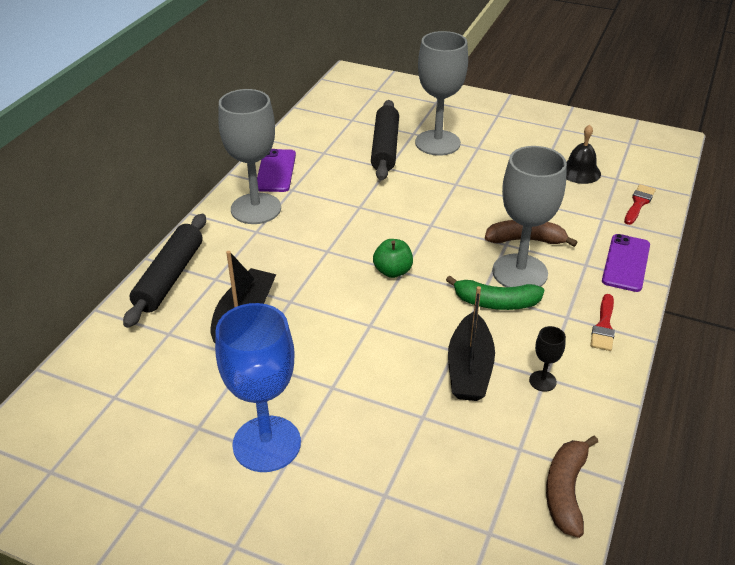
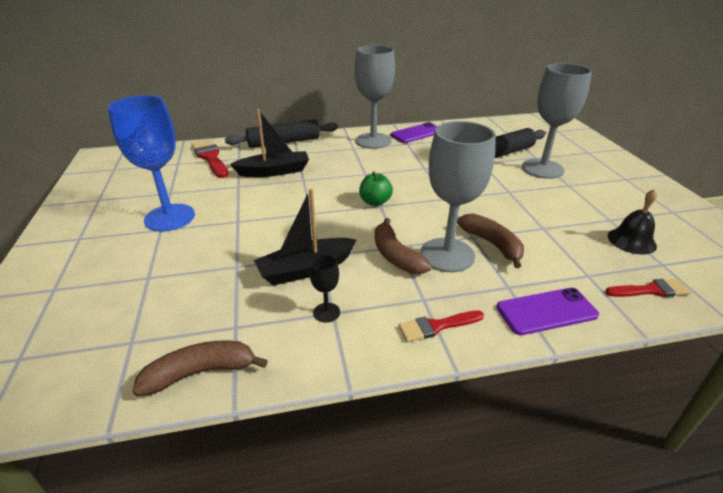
camera: 55 degrees right, 5 degrees down
(135, 359) = (210, 157): none -> red brush
(495, 302) = (395, 256): green banana -> brown banana

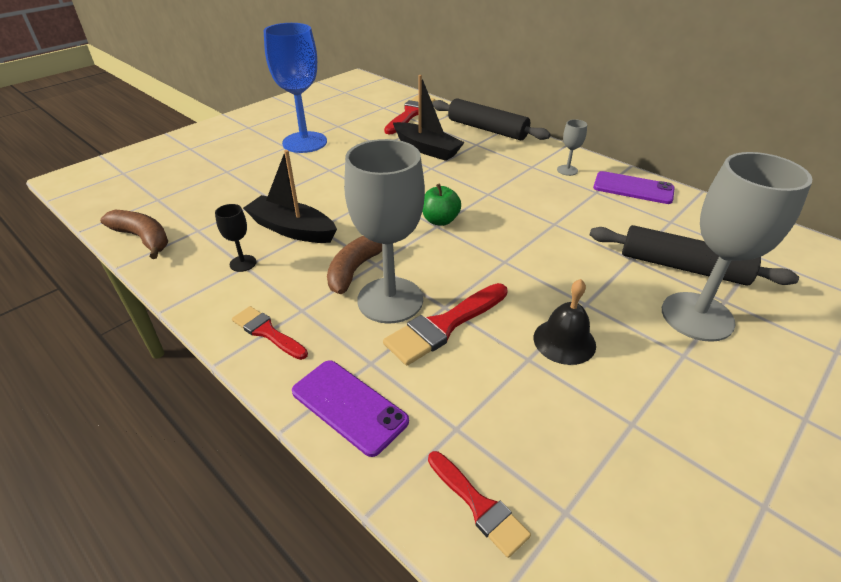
camera: 55 degrees right, 5 degrees up
(373, 141) = (567, 170): grey goblet -> grey goblet, size x0.43
(492, 244) = (444, 326): brown banana -> red brush
(631, 241) = (596, 461): black bell -> black bell (564, 341)

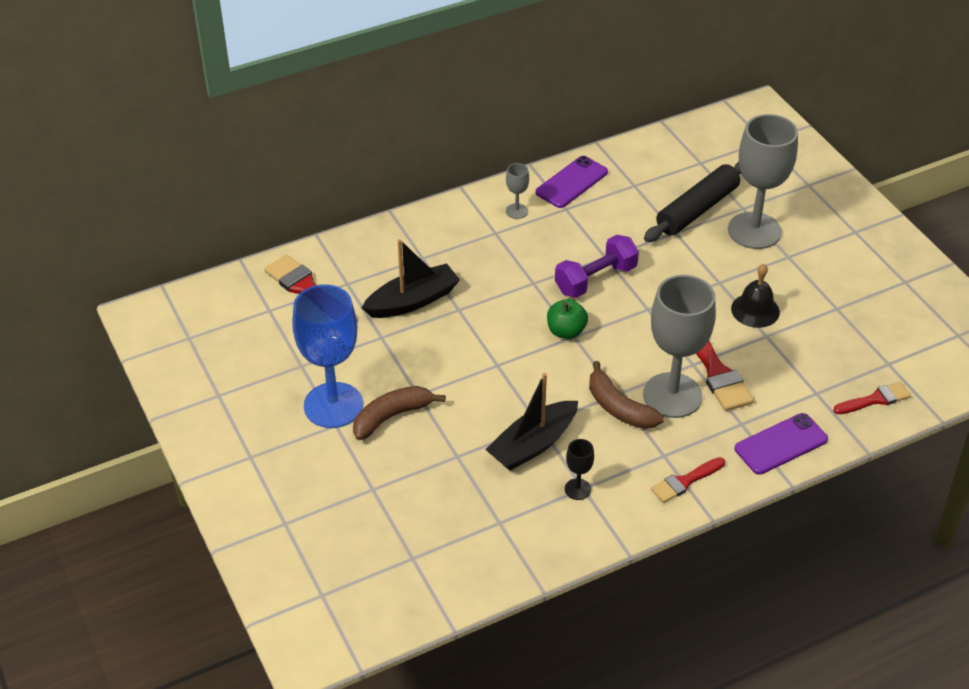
camera: 70 degrees left, 5 degrees up
(143, 238) = (496, 570): brown banana -> brown banana (392, 416)
(487, 129) = (391, 237): black rolling pin -> none
(519, 223) = (595, 279): none -> purple dumbbell

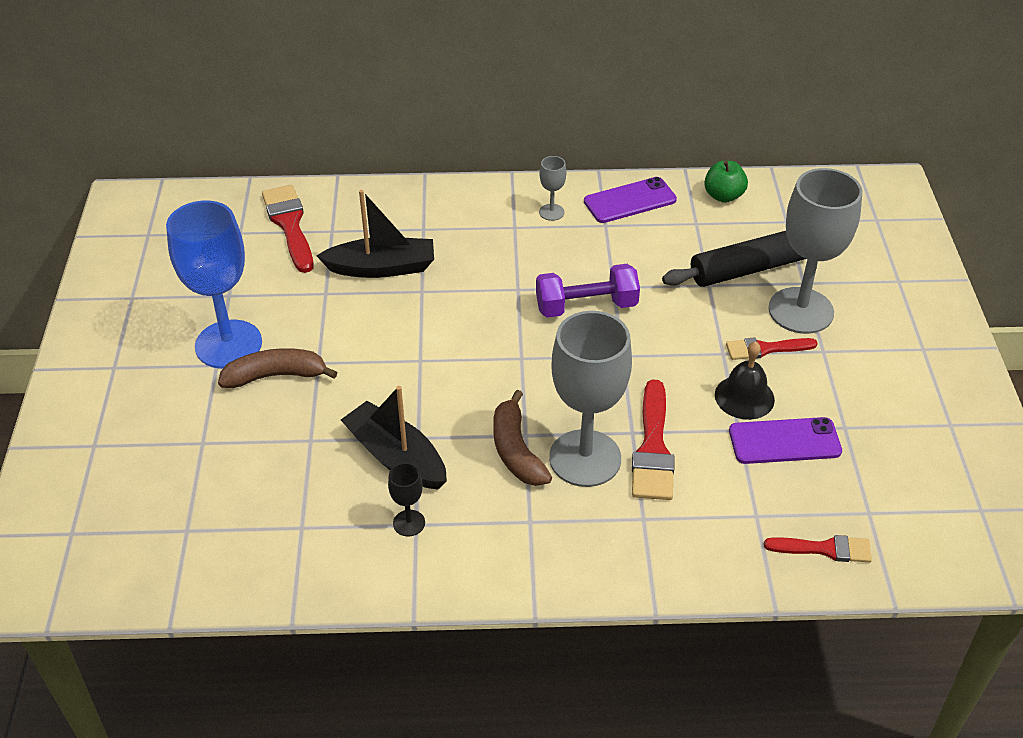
camera: 25 degrees right, 0 degrees up
(533, 445) = (396, 457): black boat -> black boat turned 60 degrees clockwise
(566, 331) = (516, 350): green apple -> green apple (723, 196)
(685, 481) = (533, 560): red brush -> red brush (765, 349)
(781, 444) = (674, 559): purple phone -> purple phone (784, 441)

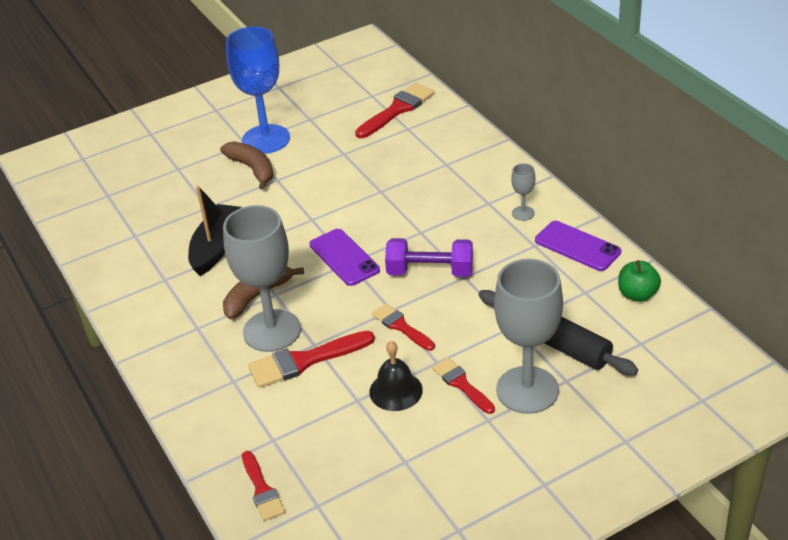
camera: 65 degrees right, 5 degrees down
(382, 268) = (389, 164): black boat -> none
(409, 523) = (163, 276): black goblet -> none
(586, 306) = (430, 271): purple dumbbell -> purple dumbbell turned 45 degrees counterclockwise
(653, 358) = (401, 326): none -> red brush
(784, 441) = (362, 430): purple phone -> purple phone (344, 257)

